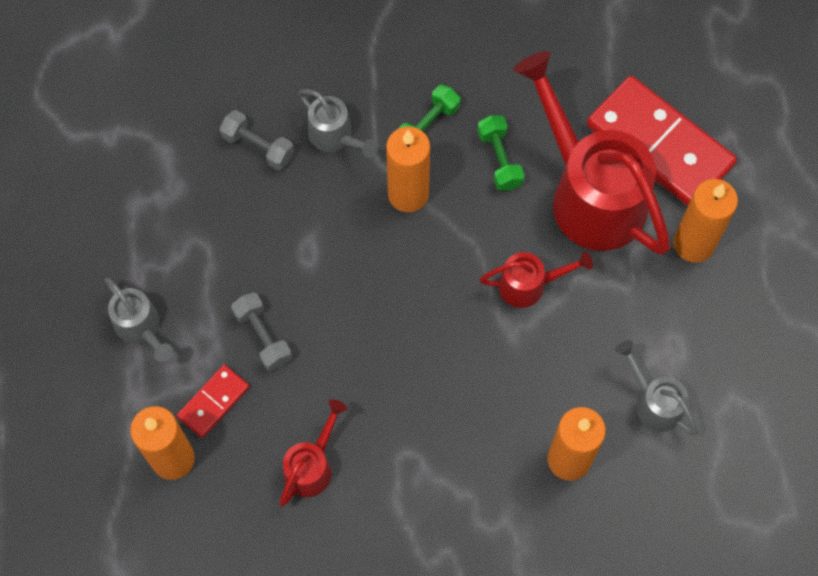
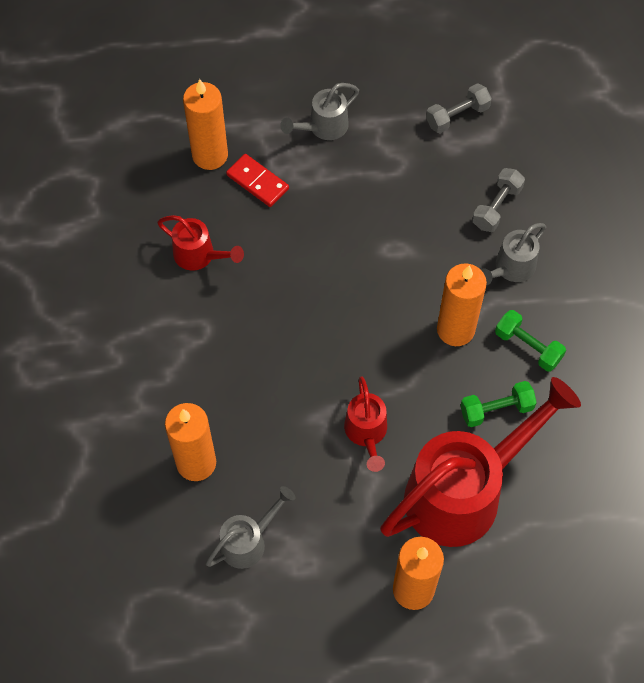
camera: 90 degrees right, 5 degrees down
(263, 336) = (315, 216): grey dumbbell -> grey dumbbell (457, 116)
(659, 145) = (521, 562): red domino -> none

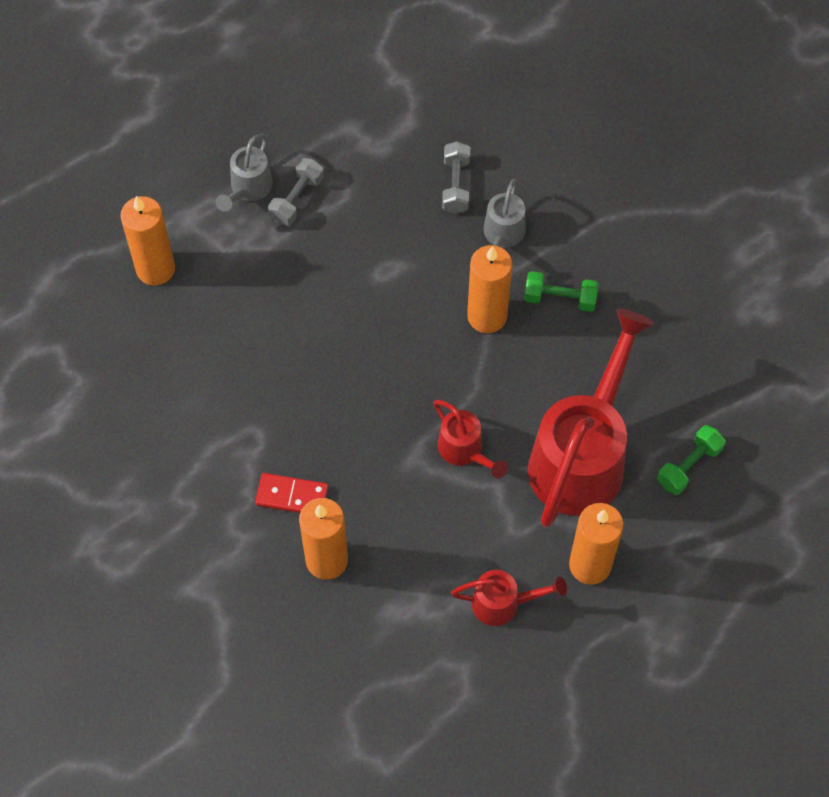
camera: 30 degrees left, 0 degrees up
(199, 255) = (206, 369): red watering can -> red watering can (503, 603)
(248, 541) = (419, 603): grey watering can -> none
(257, 182) = (218, 271): red domino -> red domino (292, 496)
(457, 116) = (368, 117): grey dumbbell -> grey dumbbell (297, 199)
(496, 409) = (566, 369): green dumbbell -> green dumbbell (689, 466)

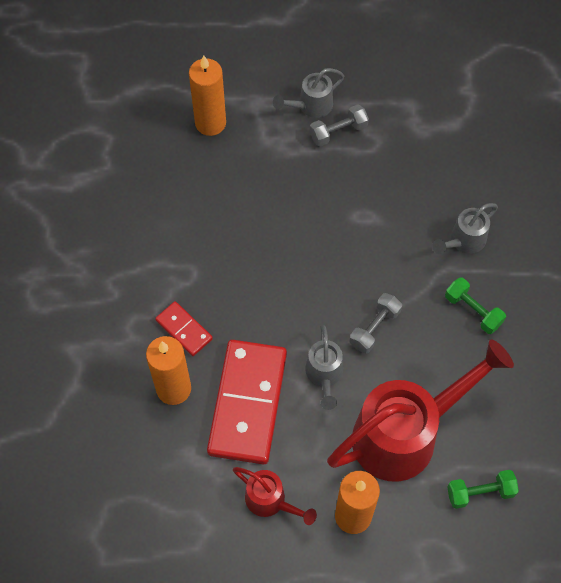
camera: 35 degrees right, 0 degrees up
(410, 526) = (247, 403): none -> red domino
(455, 185) = (456, 186): grey dumbbell -> grey dumbbell (374, 328)
(464, 451) = (324, 375): red watering can -> grey watering can
(487, 316) = (410, 291): orange candle -> none

